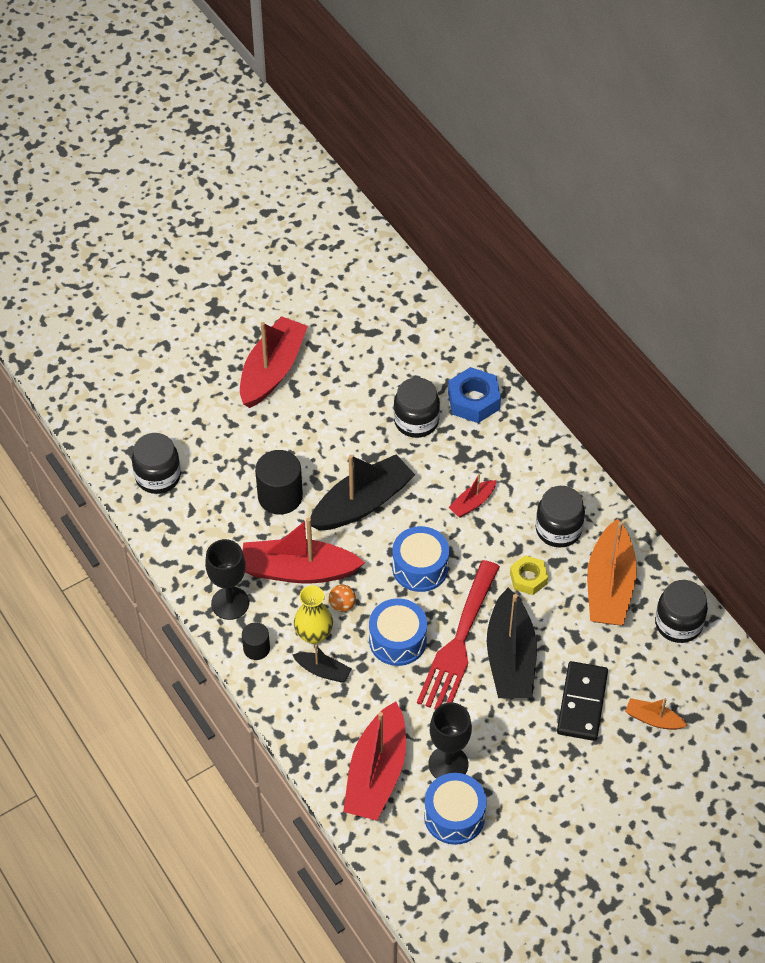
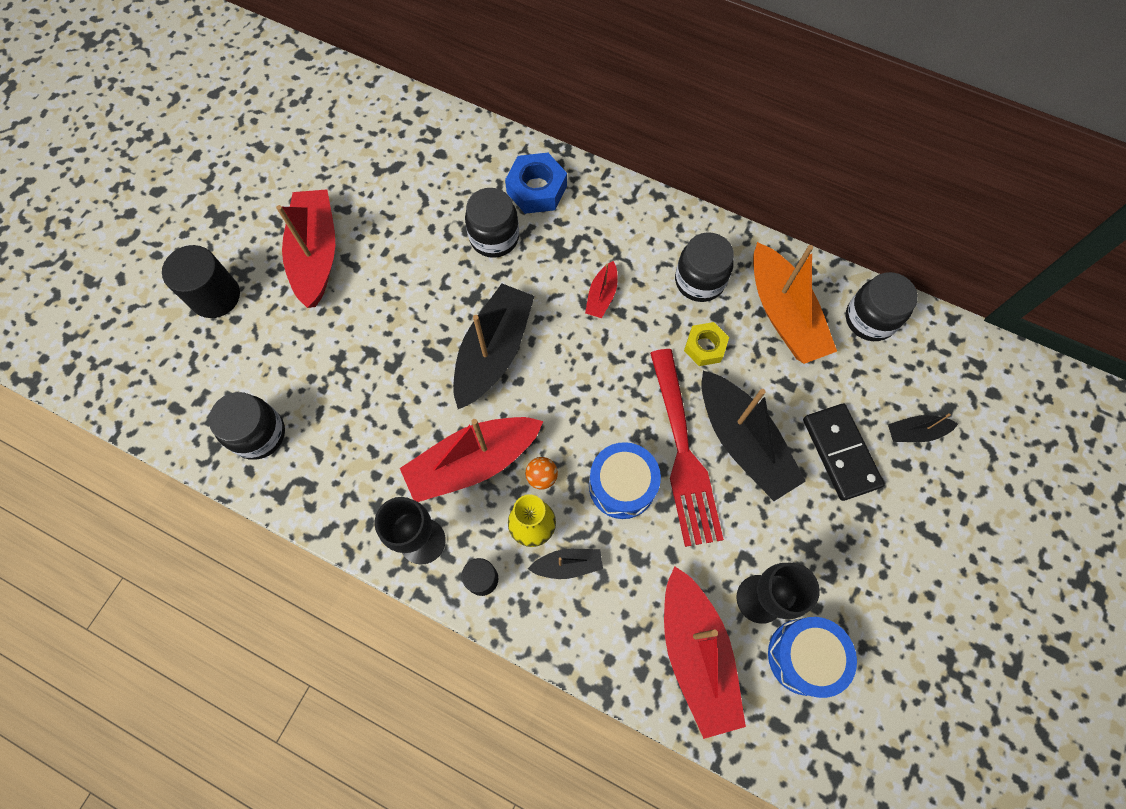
camera: 30 degrees left, 15 degrees up
(280, 496) = (404, 388): black cylinder -> black cylinder (215, 296)
(420, 567) = (594, 392): blue drum -> none
(653, 719) = (915, 432): orange boat -> black boat

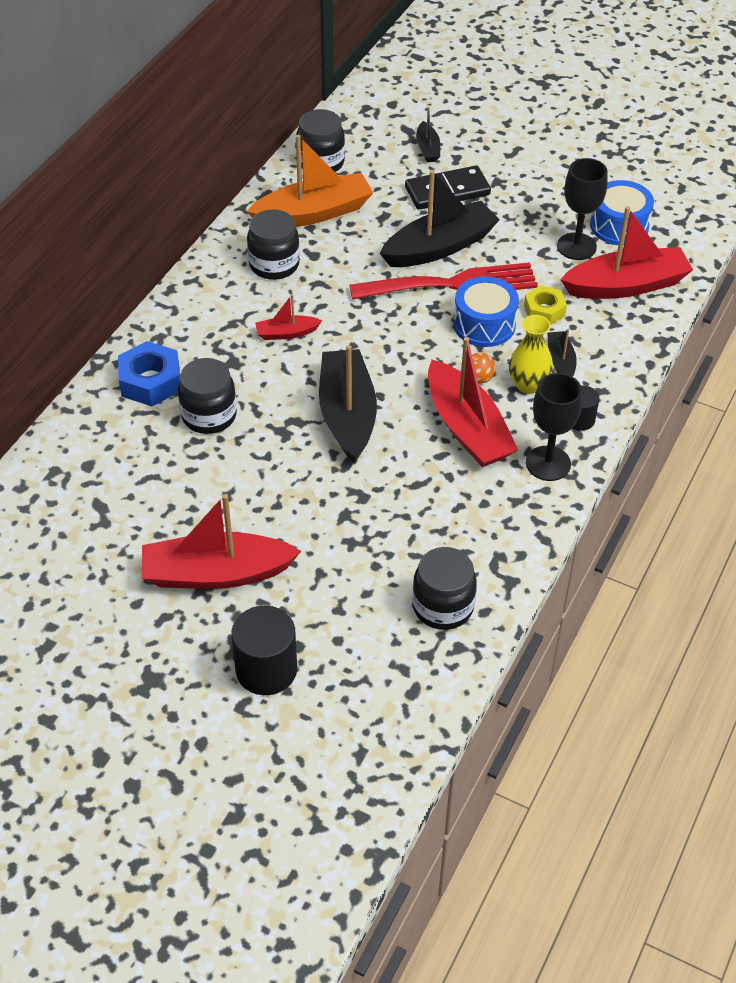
camera: 90 degrees left, 20 degrees down
(493, 352) = (347, 414): black boat -> black boat turned 60 degrees clockwise
(602, 296) = (286, 333): red boat -> red boat turned 150 degrees clockwise
(704, 347) = (345, 265): yellow nut -> yellow nut (544, 310)

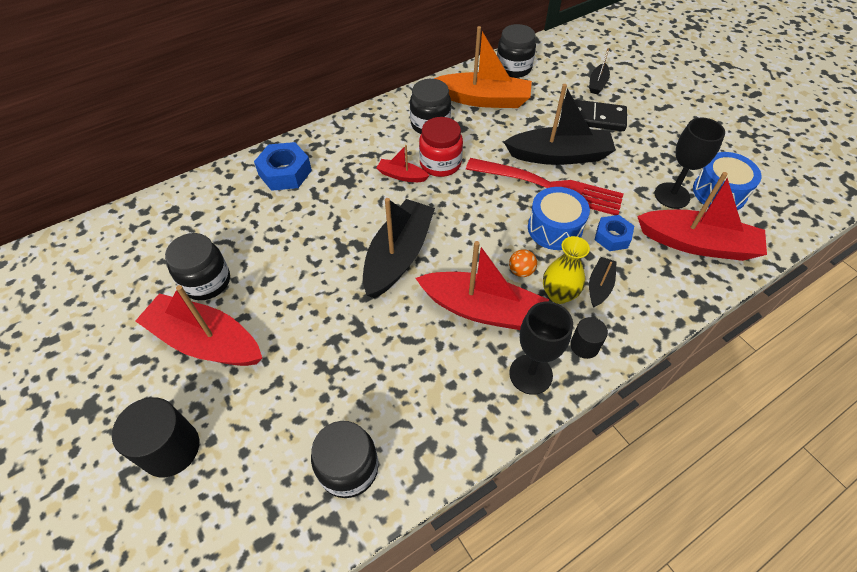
camera: 30 degrees right, 5 degrees up
(209, 415) = (302, 213): black jar -> black jar (206, 282)
(319, 304) = (440, 164): none -> red jar
(467, 428) = (483, 309): red boat -> red boat turned 75 degrees counterclockwise
(544, 310) = (612, 237): yellow nut -> blue nut

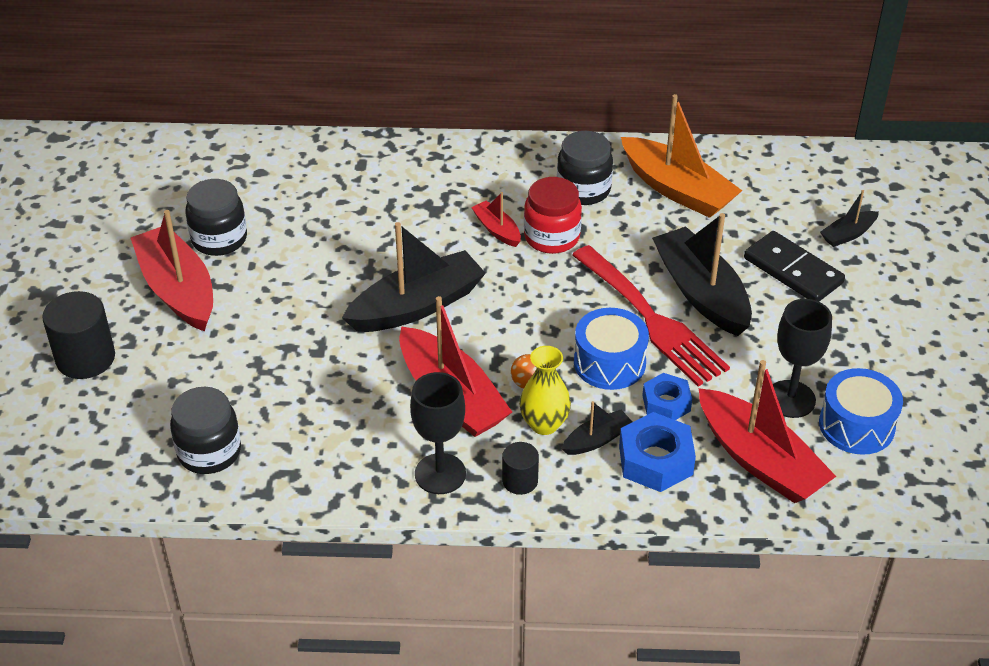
camera: 35 degrees right, 10 degrees down
(285, 172) = (379, 170): blue nut -> blue nut (655, 460)
(513, 68) = (756, 169): black jar -> none
(559, 155) = (701, 293): black boat -> black boat turned 150 degrees counterclockwise

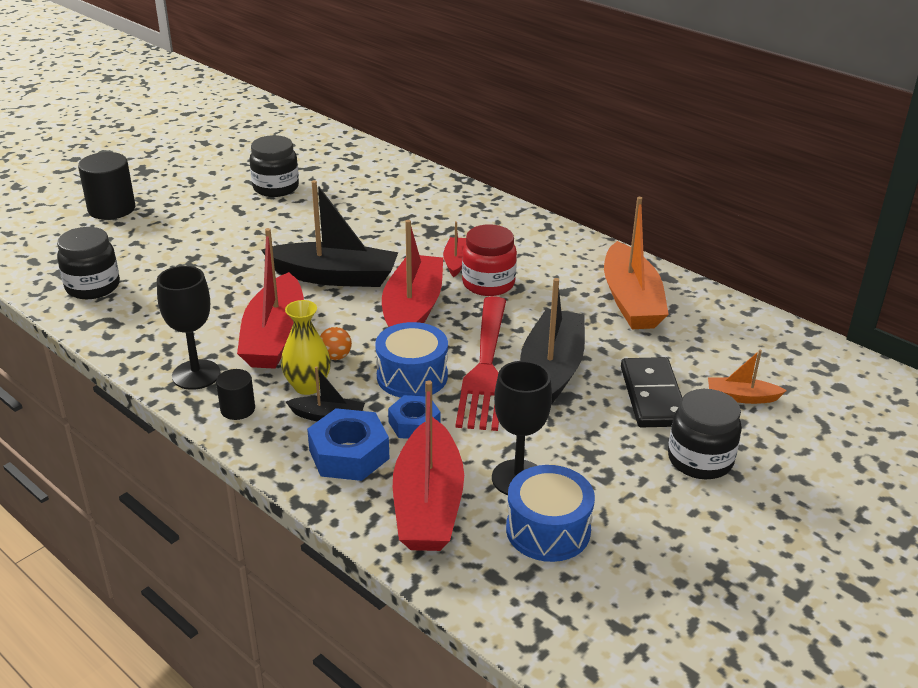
camera: 40 degrees right, 10 degrees down
(177, 290) = (212, 201): red boat -> red boat (412, 310)
(583, 190) = (555, 268): black jar -> black jar (700, 460)
(848, 234) = (741, 397): black boat -> orange boat

